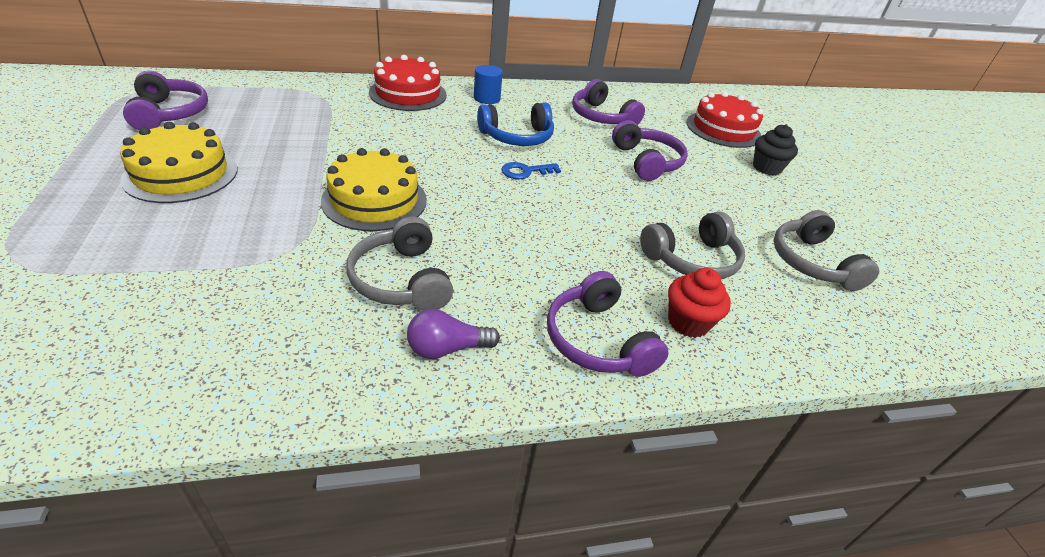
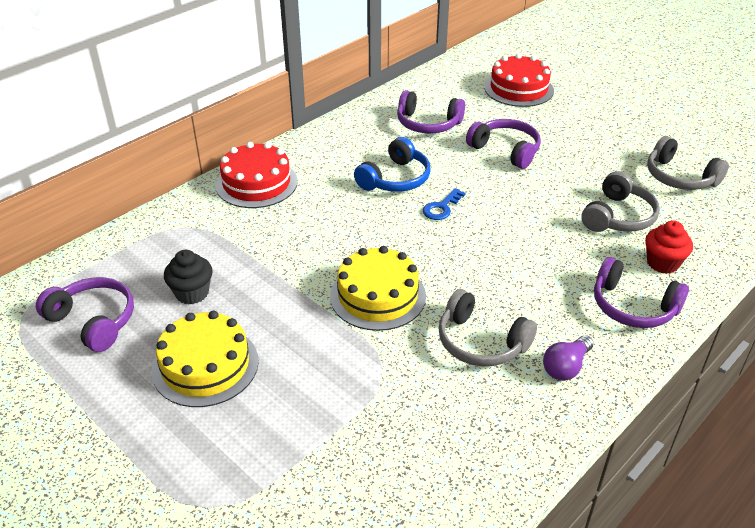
camera: 30 degrees left, 0 degrees up
(487, 98) = (323, 153): blue cylinder -> none
(766, 168) = (581, 111): black cupcake -> black cupcake (192, 293)

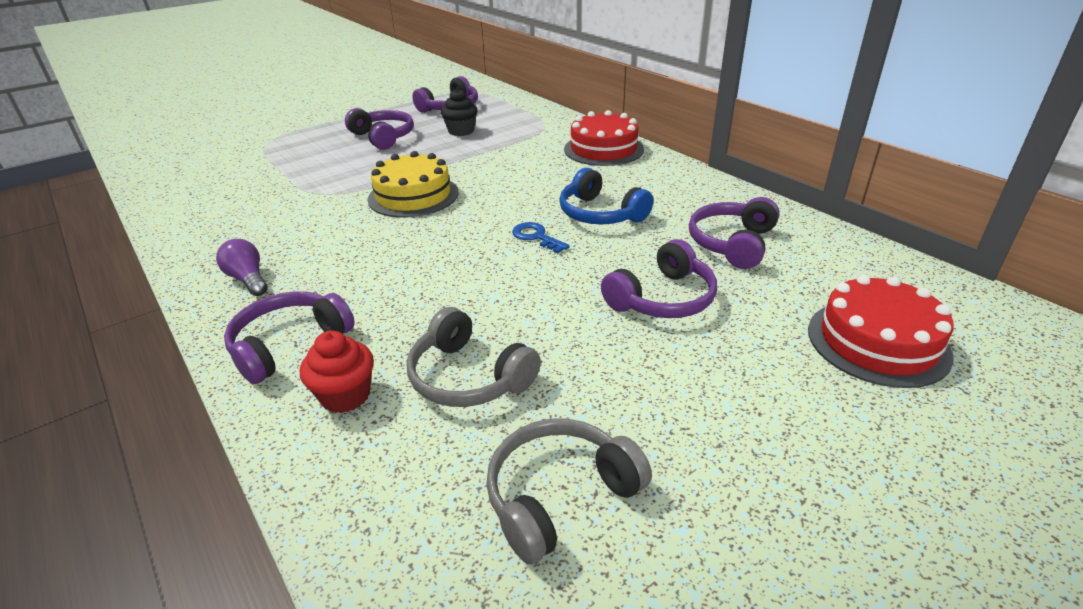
camera: 100 degrees right, 5 degrees down
(205, 365) = (383, 137): yellow cake -> purple headphones
(481, 342) = (318, 238): grey headphones -> none

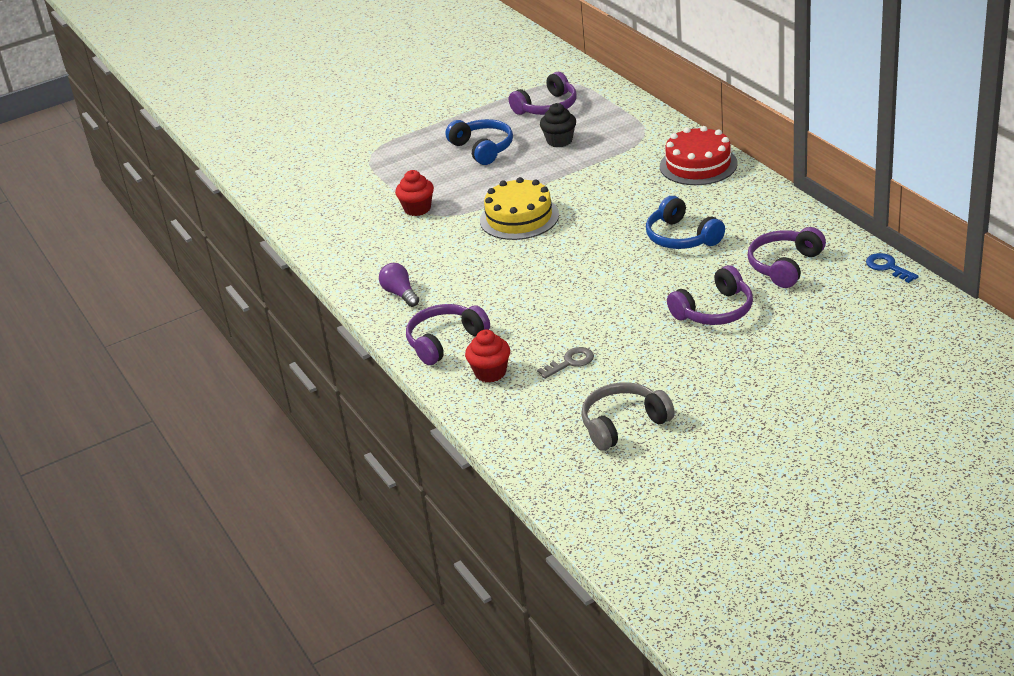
camera: 10 degrees right, 0 degrees up
(300, 188) = (417, 209): none -> red cupcake
(383, 137) = (482, 149): purple headphones -> blue headphones
(469, 377) = (570, 362): grey headphones -> grey key
(536, 237) = (624, 259): blue key -> blue key (888, 267)
(877, 342) = (858, 342): red cake -> none

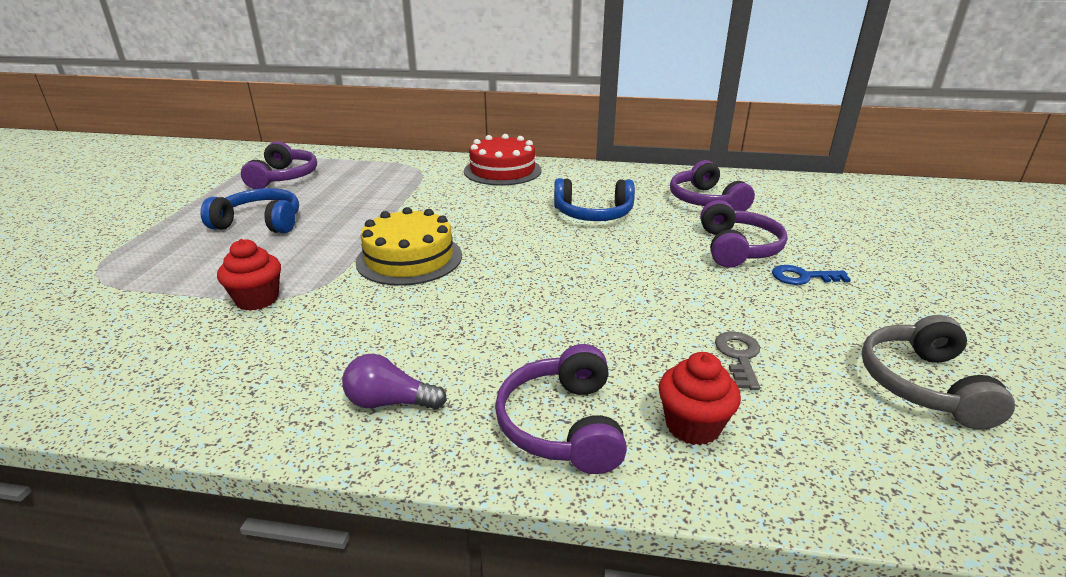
camera: 55 degrees left, 5 degrees down
(559, 141) = (341, 193): black cupcake -> none
(888, 267) = (762, 177): blue key -> blue key (803, 277)

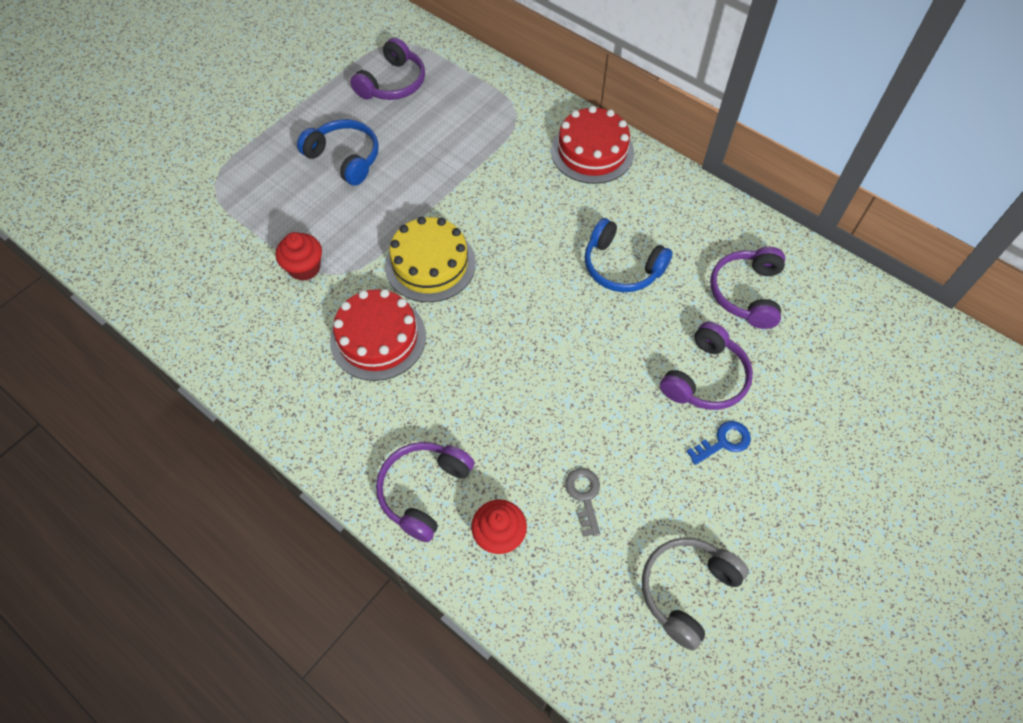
camera: 30 degrees right, 30 degrees up
(390, 402) = (338, 418): purple light bulb -> none
(391, 322) = (378, 338): none -> red cake
(739, 356) = (584, 496): grey key -> grey key turned 45 degrees counterclockwise
(803, 277) = (723, 442): blue key -> blue key turned 120 degrees clockwise

